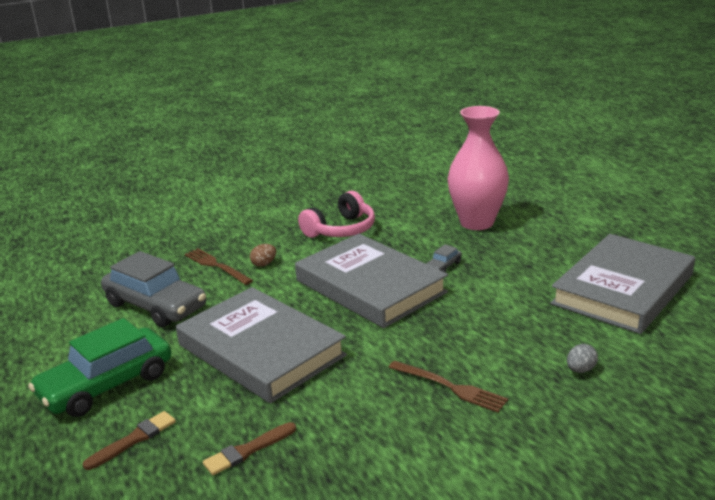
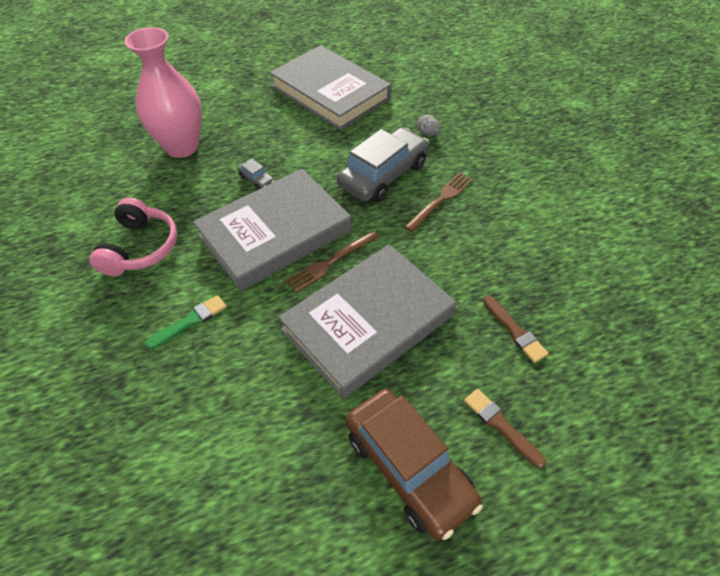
camera: 85 degrees left, 25 degrees up
(106, 385) = (408, 468): green car -> brown car
(155, 306) = (249, 434): grey car -> grey car (383, 175)
(216, 266) = (173, 371): brown fork -> brown fork (330, 262)
(264, 264) = (190, 321): brown egg -> green brush
(341, 230) = (140, 248): pink headphones -> pink headphones turned 45 degrees clockwise

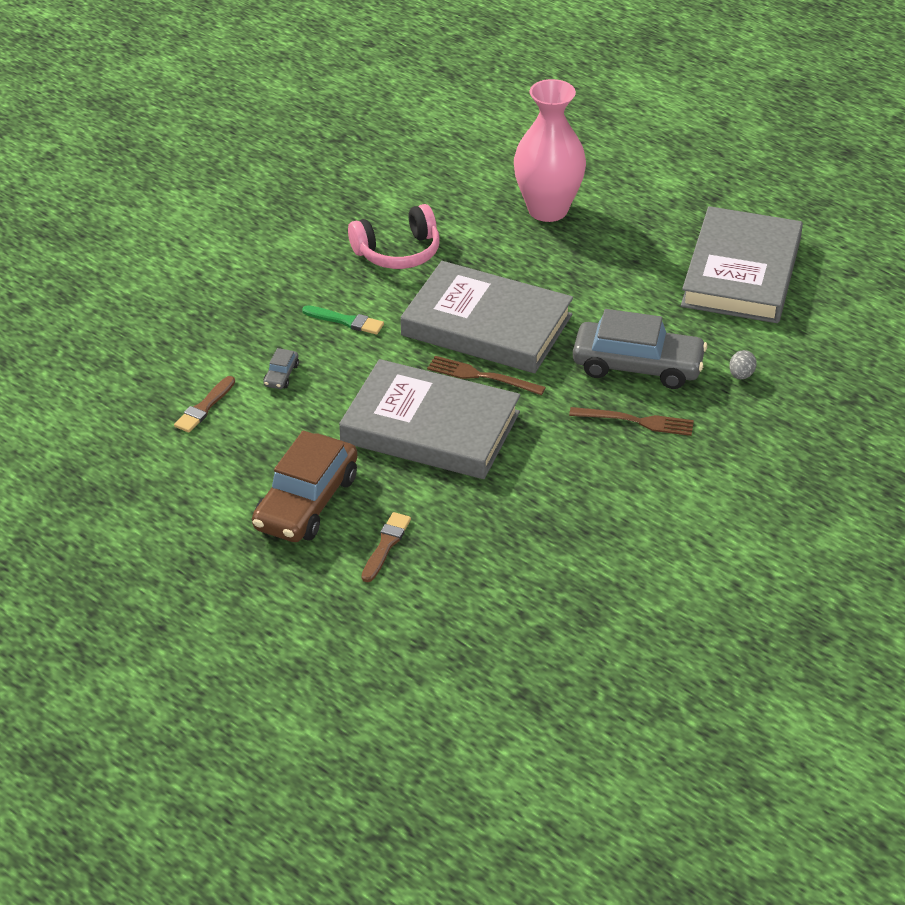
camera: 60 degrees right, 10 degrees down
(256, 180) = (547, 281): grey car -> grey car (281, 375)
(515, 331) = (498, 527): brown brush -> brown brush (204, 407)

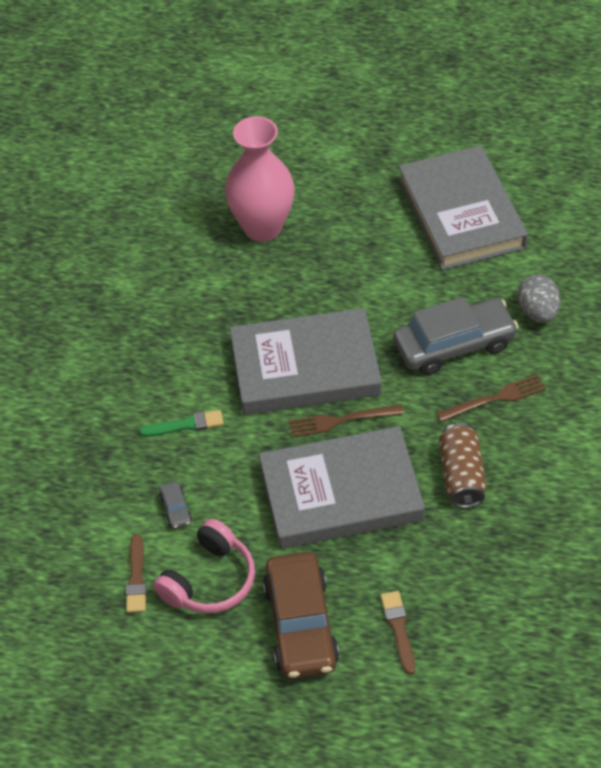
camera: 30 degrees left, 10 degrees up
(398, 252) = (173, 332): pink headphones -> pink headphones (209, 580)
(549, 463) = (461, 476): none -> brown can
(741, 375) = (537, 312): grey egg -> grey egg, size x1.71

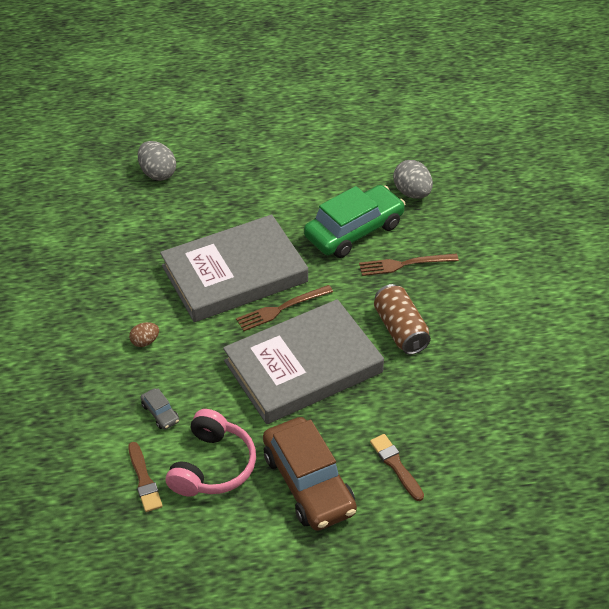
camera: 20 degrees left, 5 degrees down
(186, 425) = (145, 341): green brush -> brown egg
(262, 227) = (157, 173): pink vase -> grey egg
(454, 345) = (354, 231): grey car -> green car
(461, 213) = (321, 132): grey book -> none
(495, 398) = (404, 264): brown fork -> brown fork turned 150 degrees counterclockwise

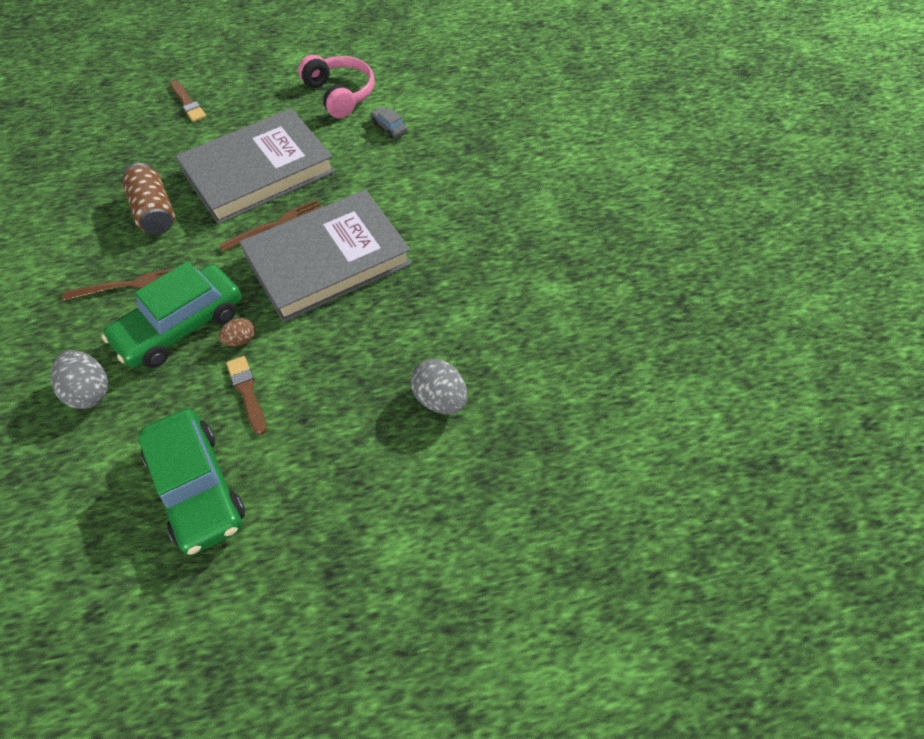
camera: 175 degrees right, 10 degrees up
(144, 480) = (394, 83): brown brush -> brown brush (247, 392)
(145, 341) = (414, 184): brown egg -> brown egg (240, 340)
(212, 466) = (340, 94): pink headphones -> pink headphones turned 135 degrees clockwise
(308, 483) = (262, 88): brown car -> none
(324, 138) = (197, 488): none -> green car

